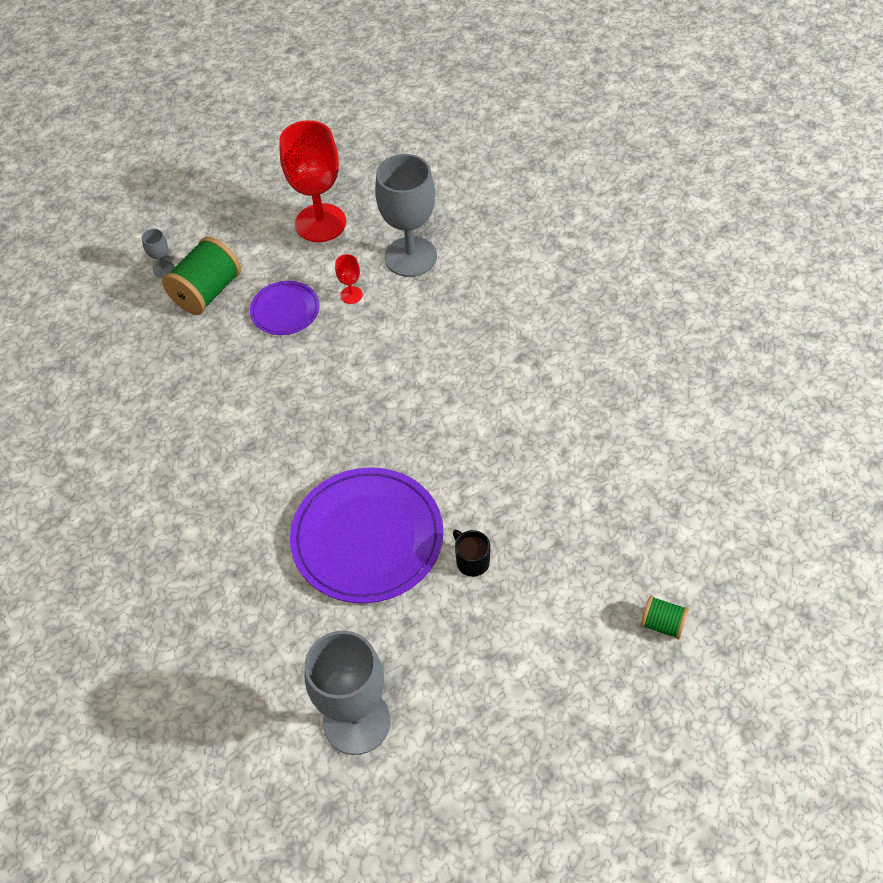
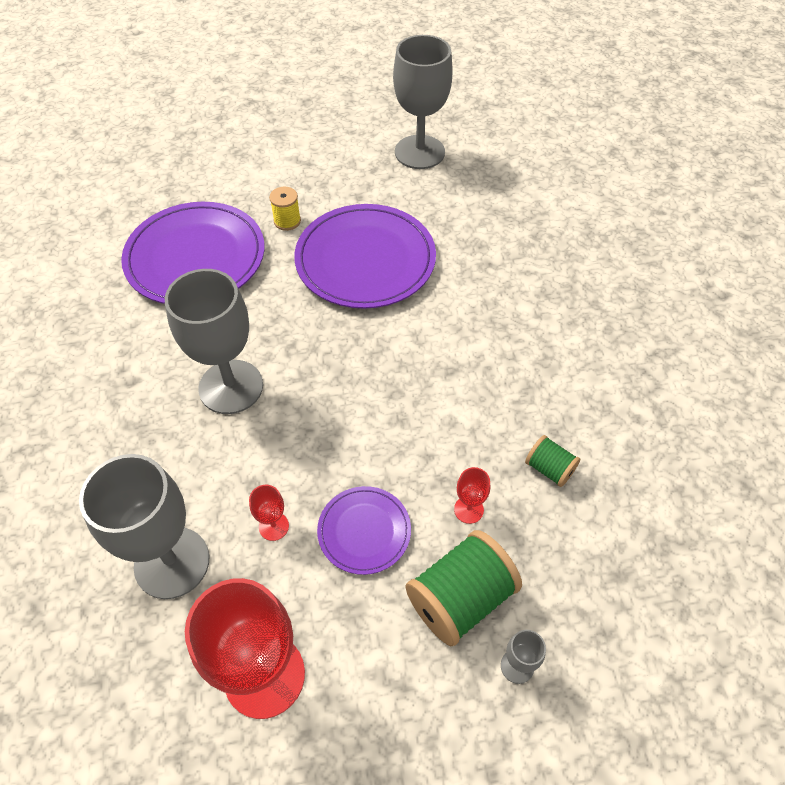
camera: 165 degrees left, 0 degrees up
(211, 344) = (468, 509): none -> red goblet
(435, 377) = (231, 387): none -> grey goblet
(472, 561) = (287, 221): black mug -> yellow spool
(542, 487) = (195, 257): none -> purple plate
(662, 624) = (175, 150): green spool -> green spool (549, 469)

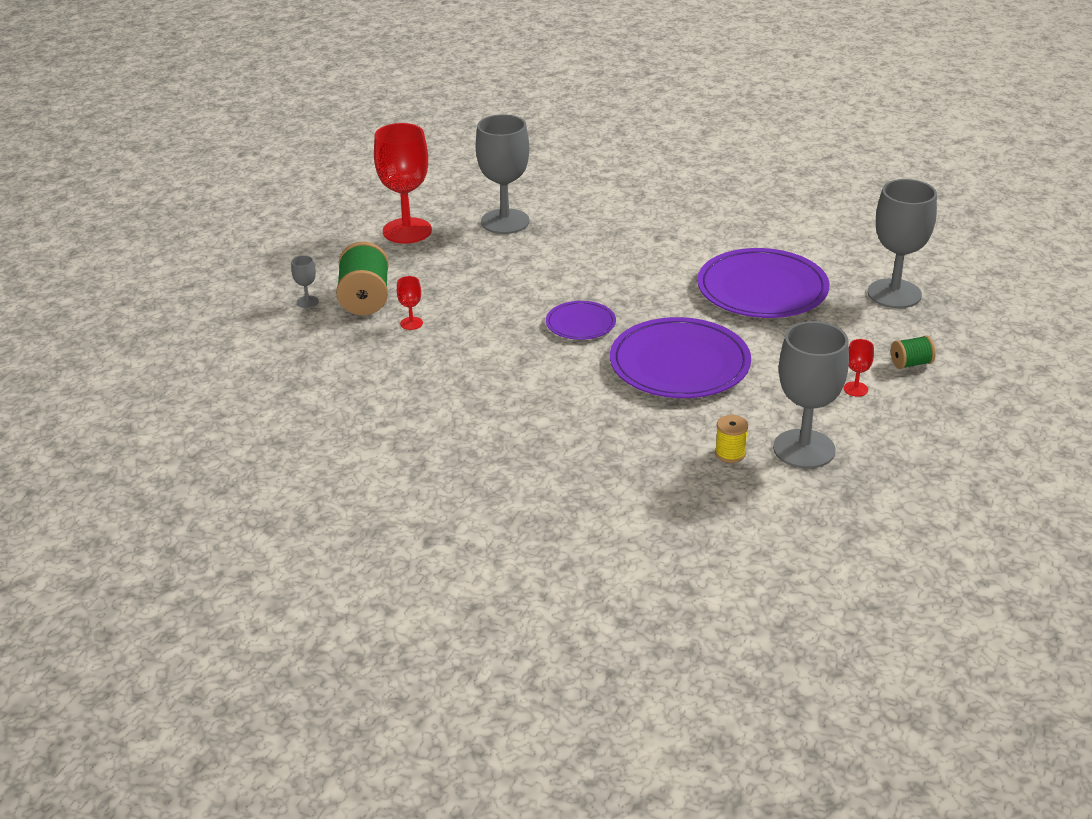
camera: 125 degrees right, 20 degrees down
(231, 387) = (611, 270): grey goblet -> grey goblet (894, 294)
(274, 526) = (487, 256): red goblet -> red goblet (855, 389)
(287, 221) = (767, 341): yellow spool -> yellow spool (730, 453)
(364, 531) = (446, 283): purple plate -> purple plate (580, 323)
(549, 469) = (397, 366): green spool -> green spool (911, 363)

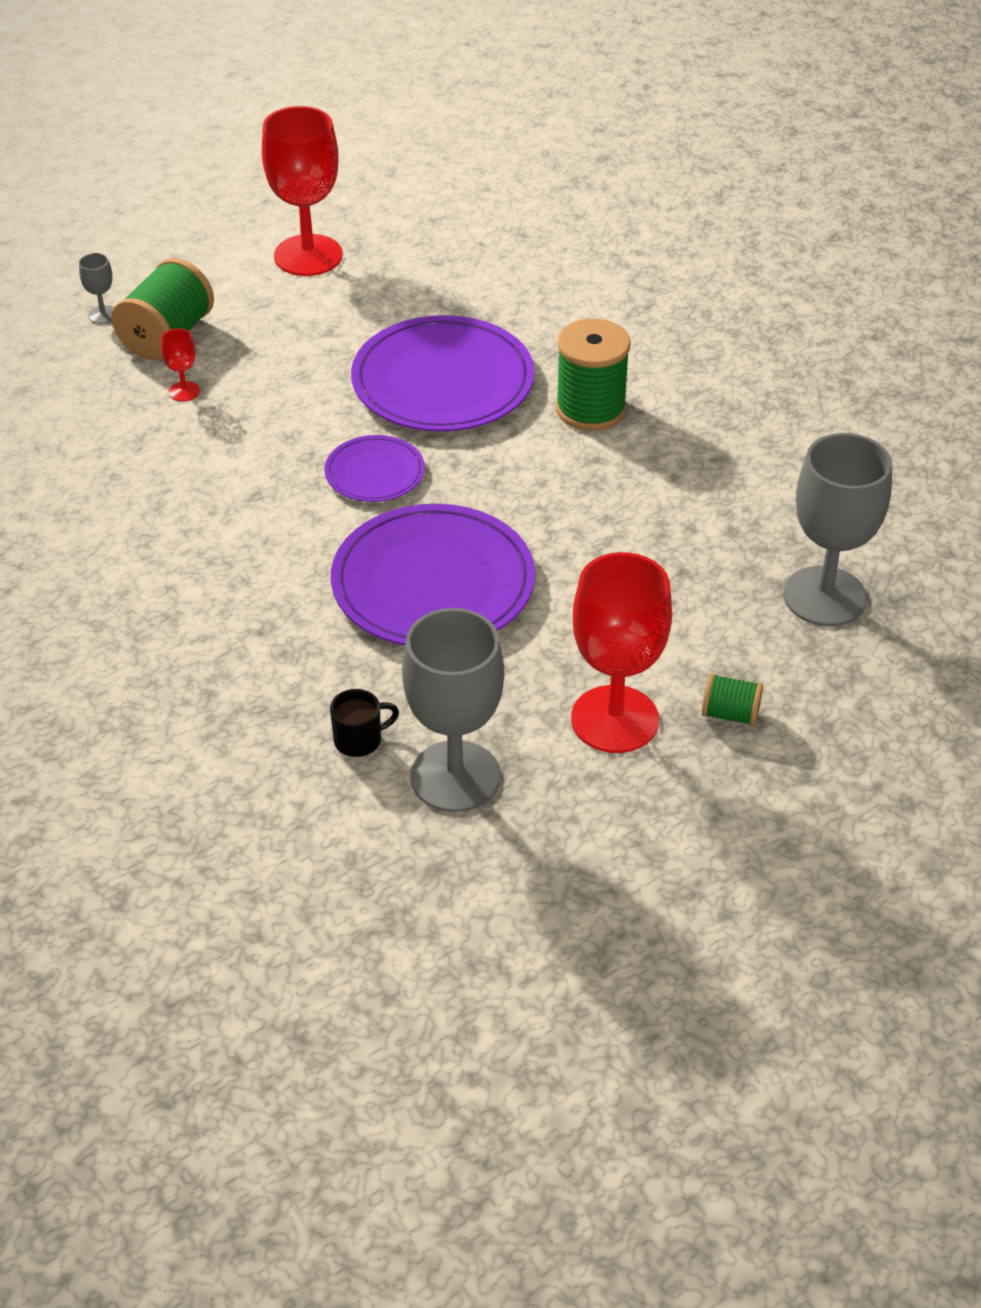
camera: 30 degrees right, 10 degrees up
(505, 221) = (435, 285): grey goblet -> none
(668, 252) = (590, 409): none -> green spool
(730, 453) = (359, 740): yellow spool -> black mug
(762, 289) = (653, 515): purple plate -> purple plate (442, 381)
(855, 389) = (614, 719): red goblet -> red goblet, size x2.40

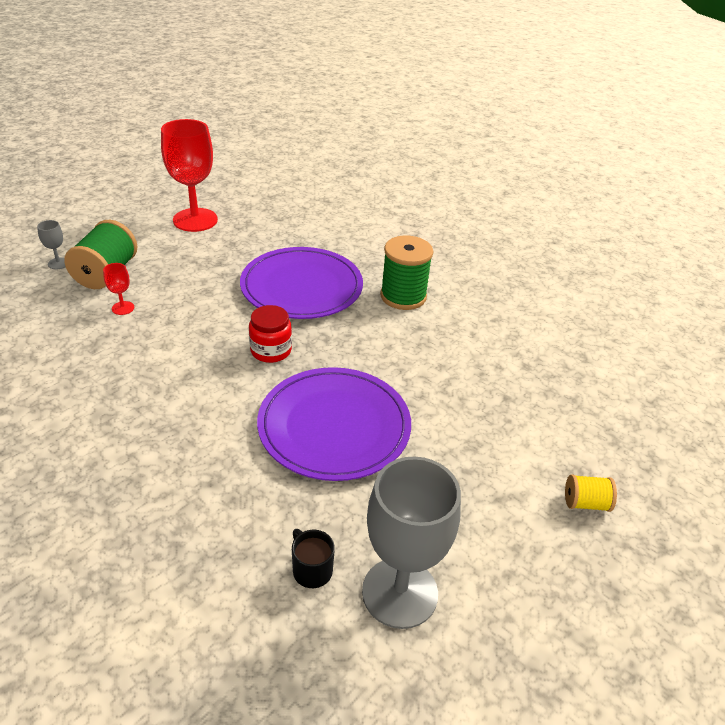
camera: 15 degrees left, 5 degrees down
(359, 740) = (311, 570): black mug -> black mug turned 90 degrees counterclockwise
(374, 472) = (271, 350): purple plate -> red jar
(614, 719) = (505, 520): red goblet -> none
(730, 714) = (585, 503): green spool -> yellow spool
(825, 596) = (605, 404): grey goblet -> none

